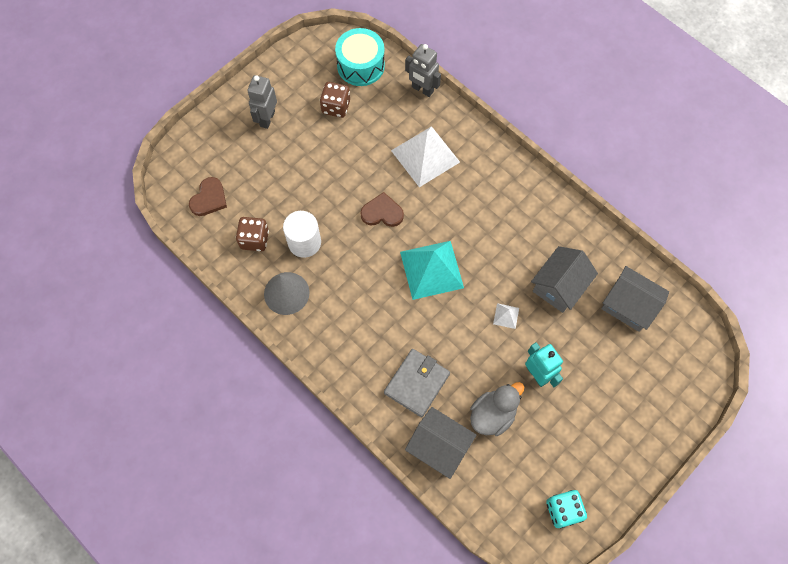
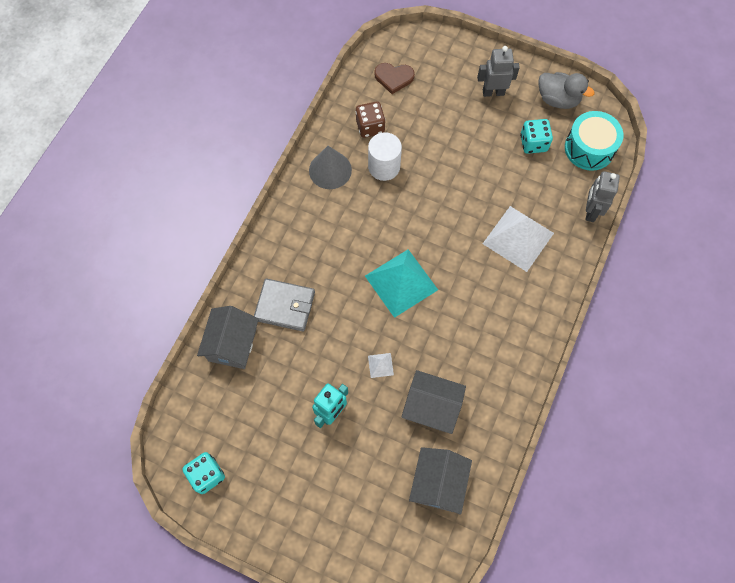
camera: 70 degrees right, 0 degrees up
(336, 107) = (533, 143): brown dice -> turquoise dice
(382, 212) = (441, 220): brown heart -> none
(492, 414) = (278, 382): grey duck -> grey duck (558, 99)

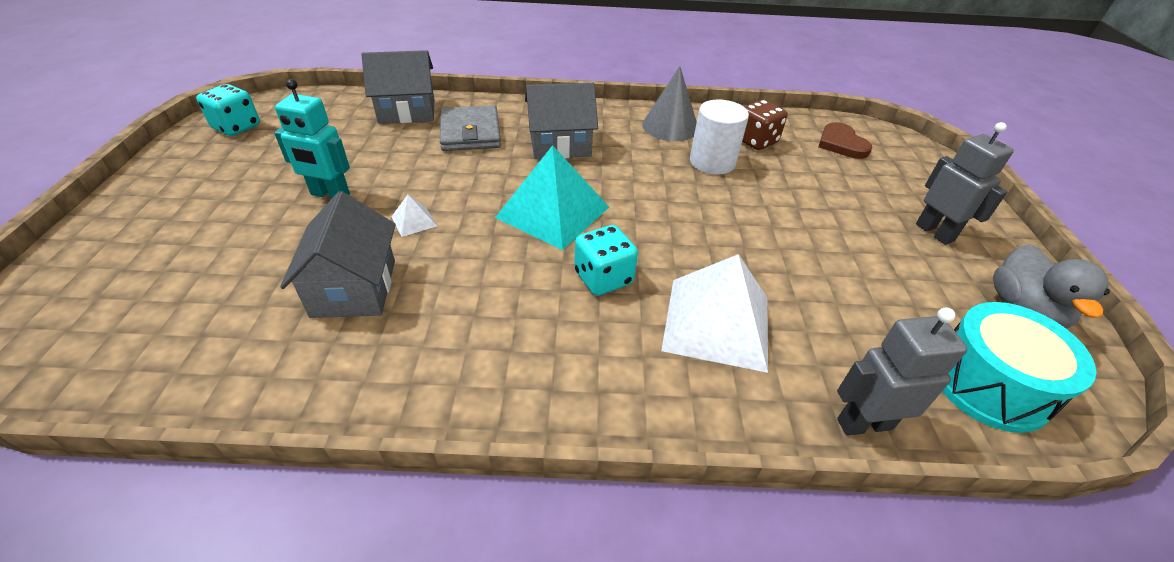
camera: 65 degrees right, 25 degrees down
(438, 483) = (210, 328): grey house -> grey house (560, 145)
(533, 143) = (907, 299): turquoise dice -> turquoise dice (603, 278)

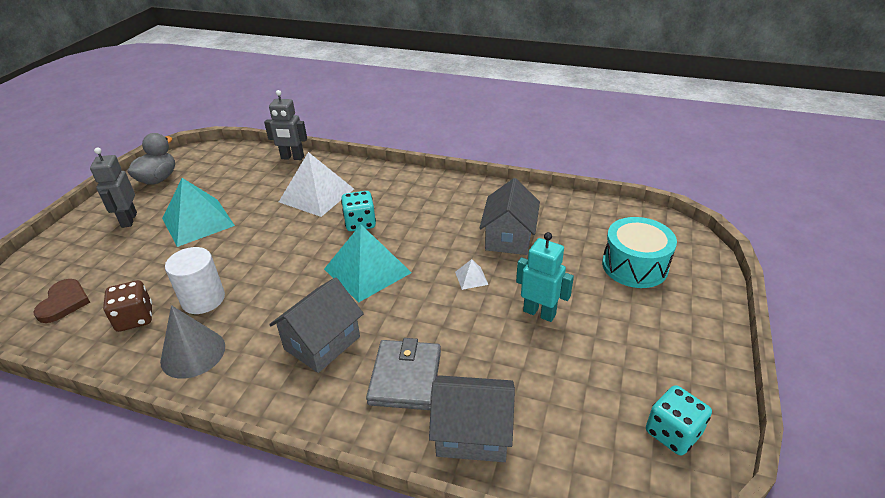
camera: 160 degrees left, 5 degrees down
(560, 145) = (322, 343): grey house -> grey house turned 60 degrees counterclockwise
(840, 244) = (198, 222): none -> turquoise pyramid
(989, 384) = (223, 160): turquoise drum -> turquoise drum (634, 266)

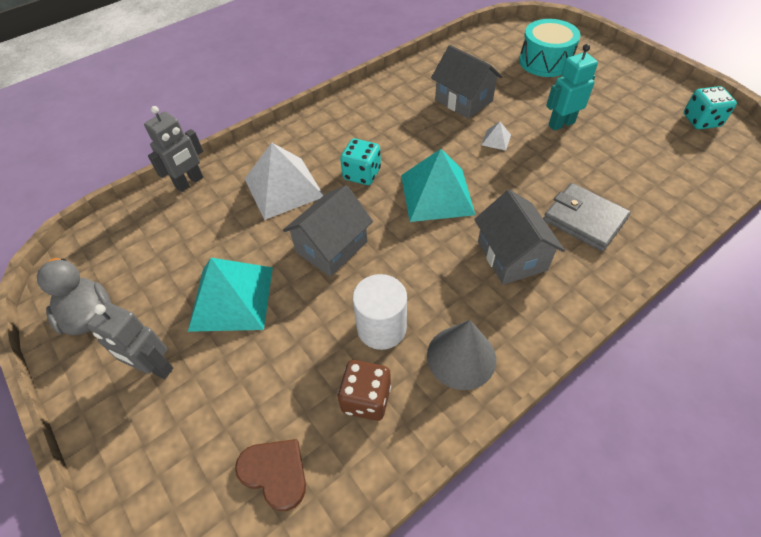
camera: 55 degrees left, 15 degrees up
(472, 433) = (659, 206): grey house -> grey house (332, 247)

